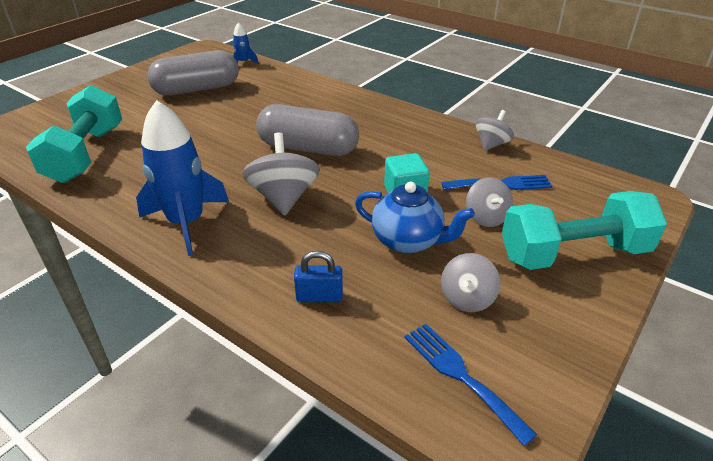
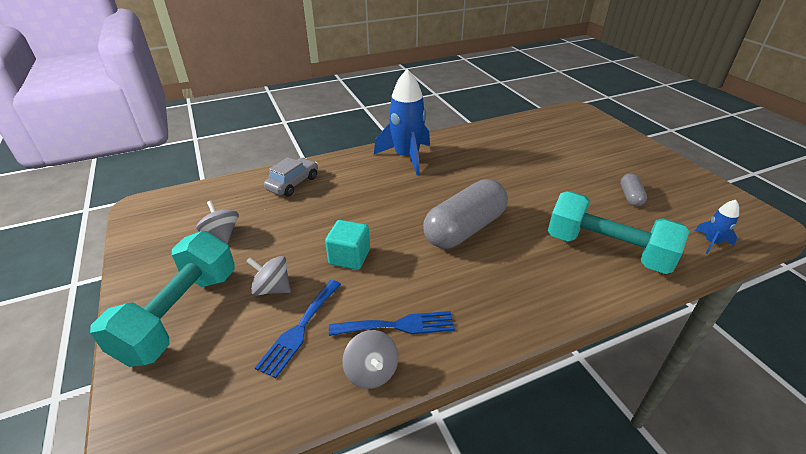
camera: 120 degrees right, 0 degrees up
(86, 154) = (523, 136): turquoise dumbbell -> turquoise dumbbell (607, 250)
(197, 89) = (630, 196): grey capsule -> grey capsule, size x0.47
(284, 198) = (400, 197): grey spinning top -> none
(319, 297) = (293, 183): blue padlock -> grey car
(408, 241) = (296, 234): blue teapot -> none
(461, 375) = (188, 207): blue fork -> blue fork (398, 325)

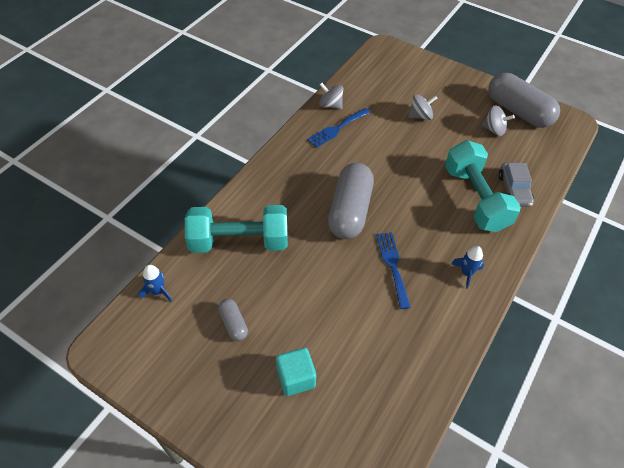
camera: 145 degrees right, 15 degrees up
(165, 240) = (518, 111): none -> grey capsule
(180, 314) = (445, 86): turquoise dumbbell -> turquoise dumbbell (475, 198)
(300, 329) = (382, 106): blue fork -> blue fork (392, 265)
(349, 257) = (402, 152): turquoise cube -> turquoise cube (296, 378)
(407, 157) = (466, 273): blue rocket -> blue rocket, size x0.47

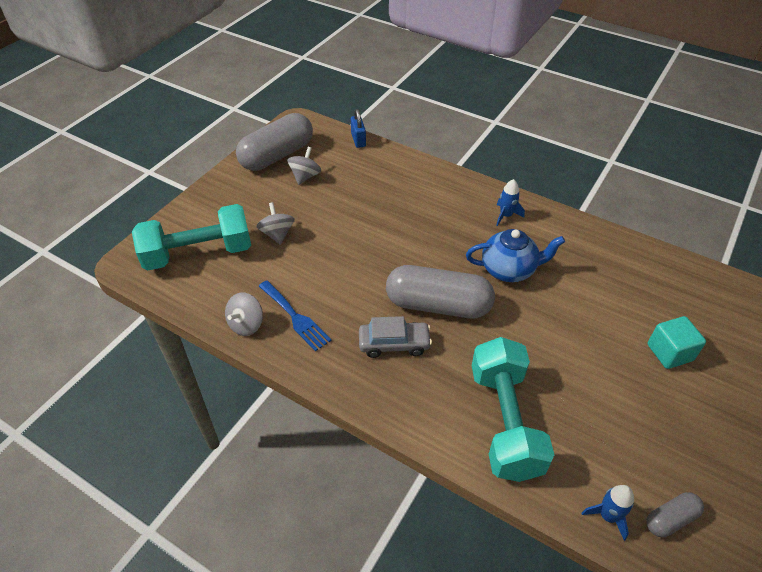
camera: 90 degrees left, 5 degrees down
(233, 324) = (626, 417): grey capsule -> grey capsule (670, 519)
(392, 265) = (509, 270): blue fork -> blue teapot
(475, 198) = (408, 200): turquoise dumbbell -> turquoise dumbbell (198, 253)
(514, 190) = (394, 172): grey car -> grey car (394, 344)
(557, 165) = (358, 140): none -> blue padlock

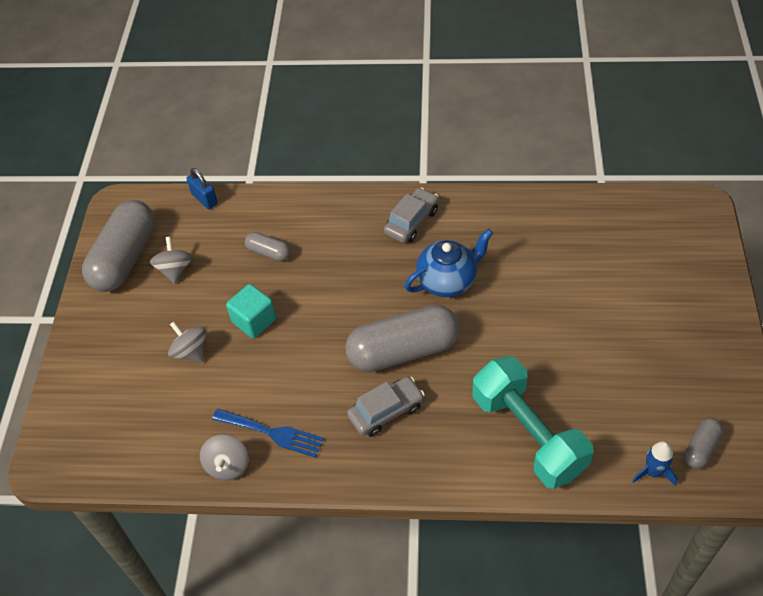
camera: 25 degrees left, 5 degrees up
(198, 253) = (119, 415): turquoise dumbbell -> none
(380, 192) = (269, 252): none -> grey capsule
(506, 215) = (411, 221): blue rocket -> grey car
(669, 352) = (629, 296): turquoise cube -> turquoise cube (254, 321)

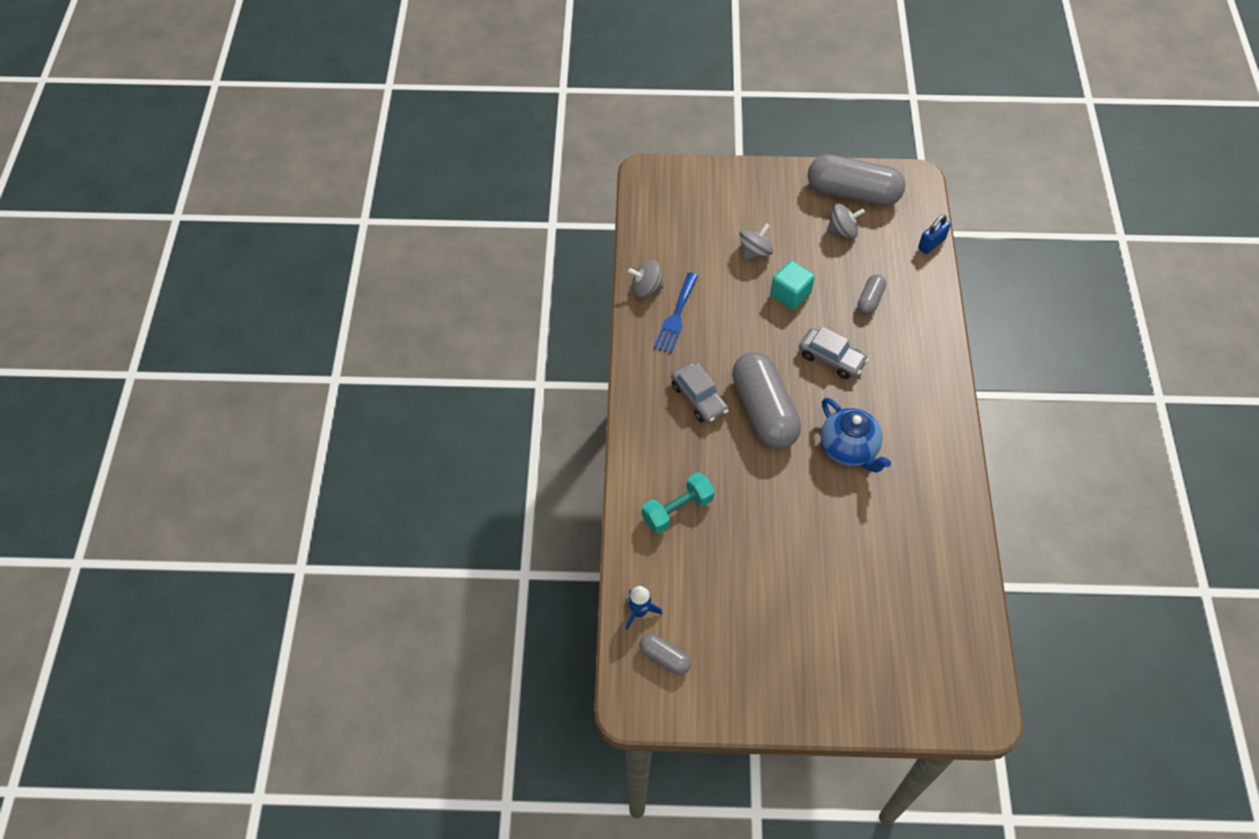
camera: 85 degrees right, 5 degrees up
(411, 221) = (923, 418): grey car -> grey car (831, 359)
(528, 434) = (677, 510): turquoise dumbbell -> turquoise dumbbell, size x0.59

